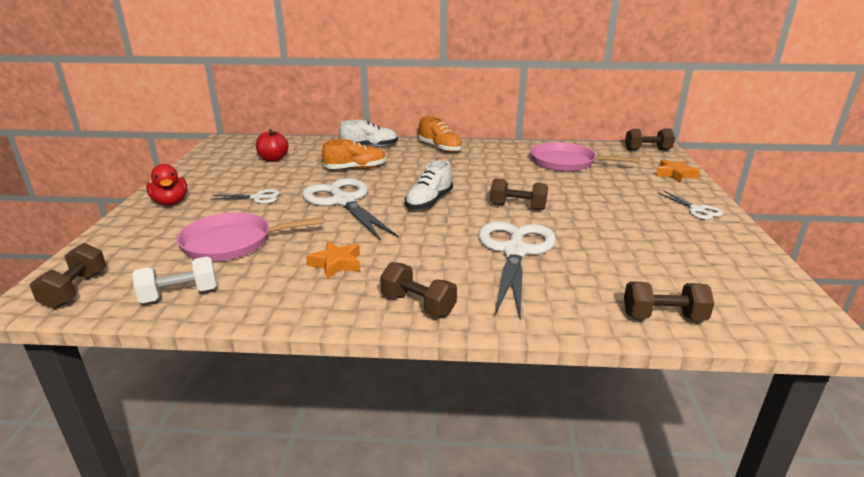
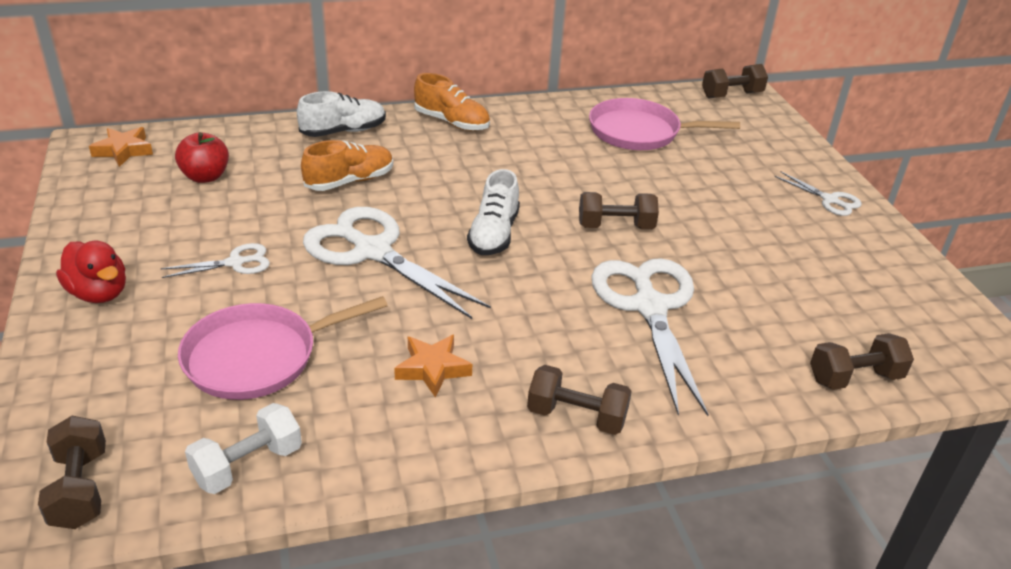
camera: 20 degrees left, 10 degrees up
(675, 174) = (782, 138): orange star -> orange star (124, 151)

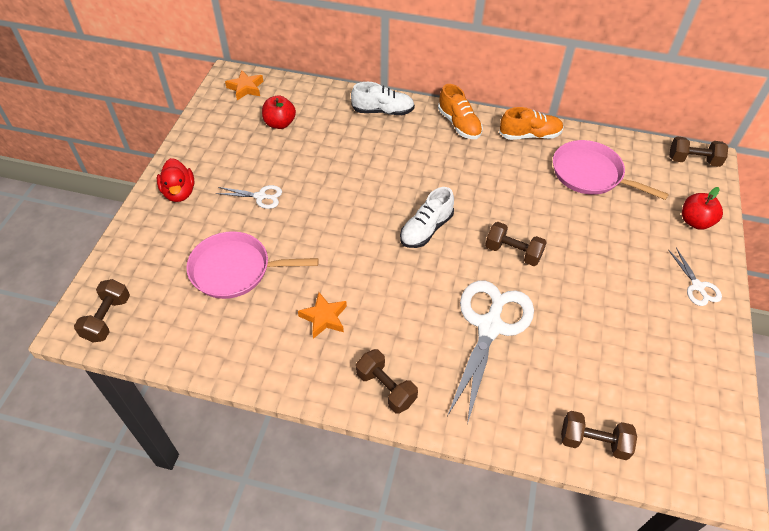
camera: 30 degrees right, 15 degrees up
(248, 465) = (191, 340): white dumbbell -> none
(350, 181) = (362, 155): orange shoe -> orange shoe (529, 135)
(372, 251) = (342, 216): white scissors -> none
(778, 145) = (695, 221): none -> red apple

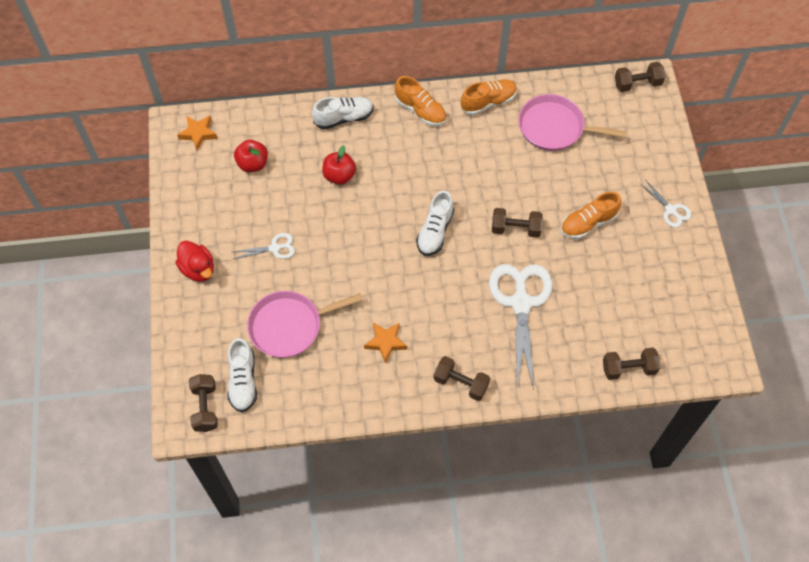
camera: 20 degrees left, 10 degrees up
(159, 306) = (243, 381): none -> white shoe
(596, 271) = (588, 223): none -> orange shoe
(695, 221) = (654, 148): red apple -> red apple (339, 176)

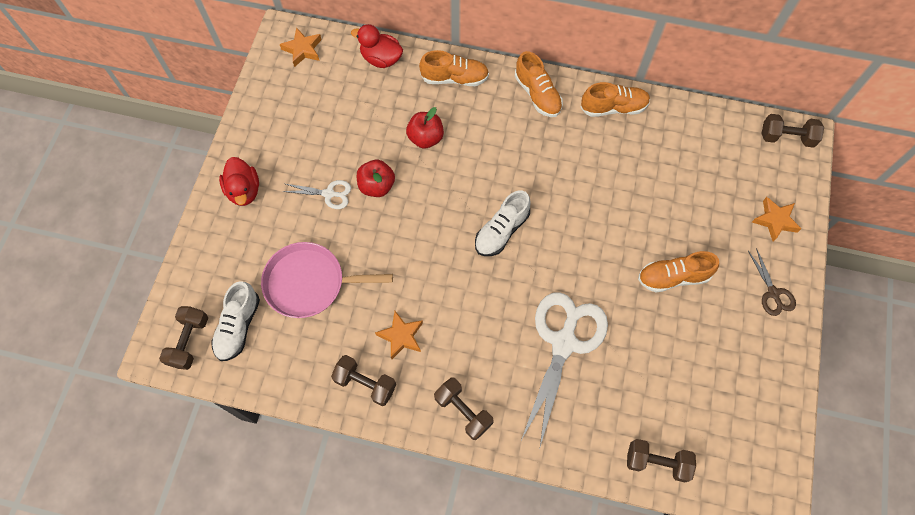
camera: 20 degrees right, 5 degrees up
(253, 164) = (343, 98): red apple -> red apple (377, 186)
(272, 120) = (381, 59): none -> red duck
(344, 118) = (454, 78): white shoe -> orange shoe
(515, 229) = (590, 257): brown dumbbell -> brown dumbbell (365, 383)
(554, 127) = (675, 157): pink pan -> none
(652, 153) = (775, 220): none -> orange star
(671, 210) = (773, 293): white scissors -> brown scissors

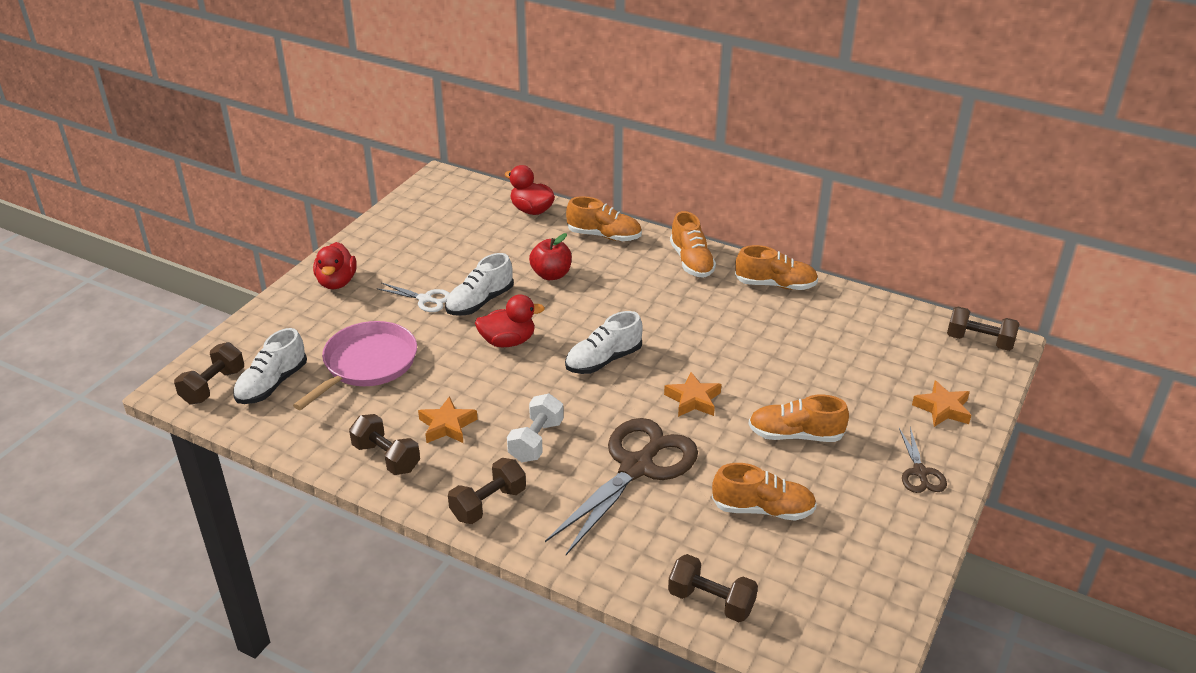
camera: 15 degrees right, 30 degrees down
(303, 50) = (453, 192): orange star -> orange star (693, 400)
(309, 283) = (367, 364): pink pan -> pink pan turned 105 degrees clockwise
(377, 186) = (480, 302): red apple -> white shoe
(417, 228) = (508, 341): none -> red duck
(463, 411) = (488, 504): brown dumbbell -> brown dumbbell turned 75 degrees clockwise
(477, 335) = (536, 441): none -> white dumbbell
(564, 342) = (637, 467): white scissors -> brown scissors
(669, 361) = (763, 509): none -> orange shoe

